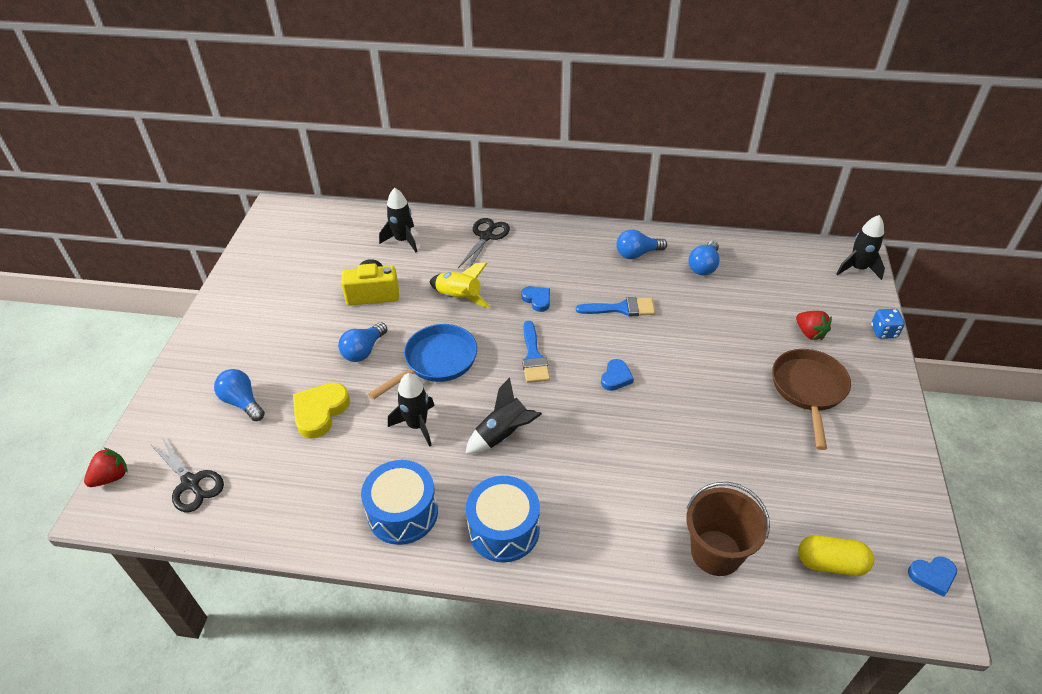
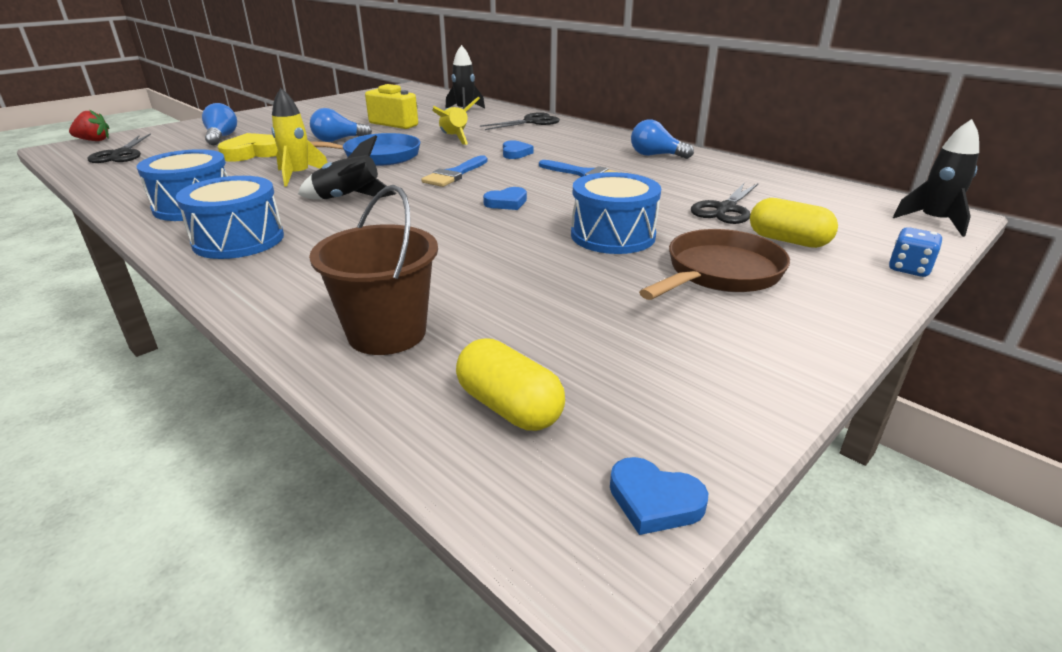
camera: 35 degrees right, 15 degrees down
(417, 425) = (298, 176): black rocket -> yellow rocket
(703, 266) = (718, 176): blue light bulb -> none
(719, 381) = (612, 235): none -> blue drum
(748, 312) = (725, 209): none -> black scissors
(810, 333) = (788, 240): red strawberry -> yellow capsule

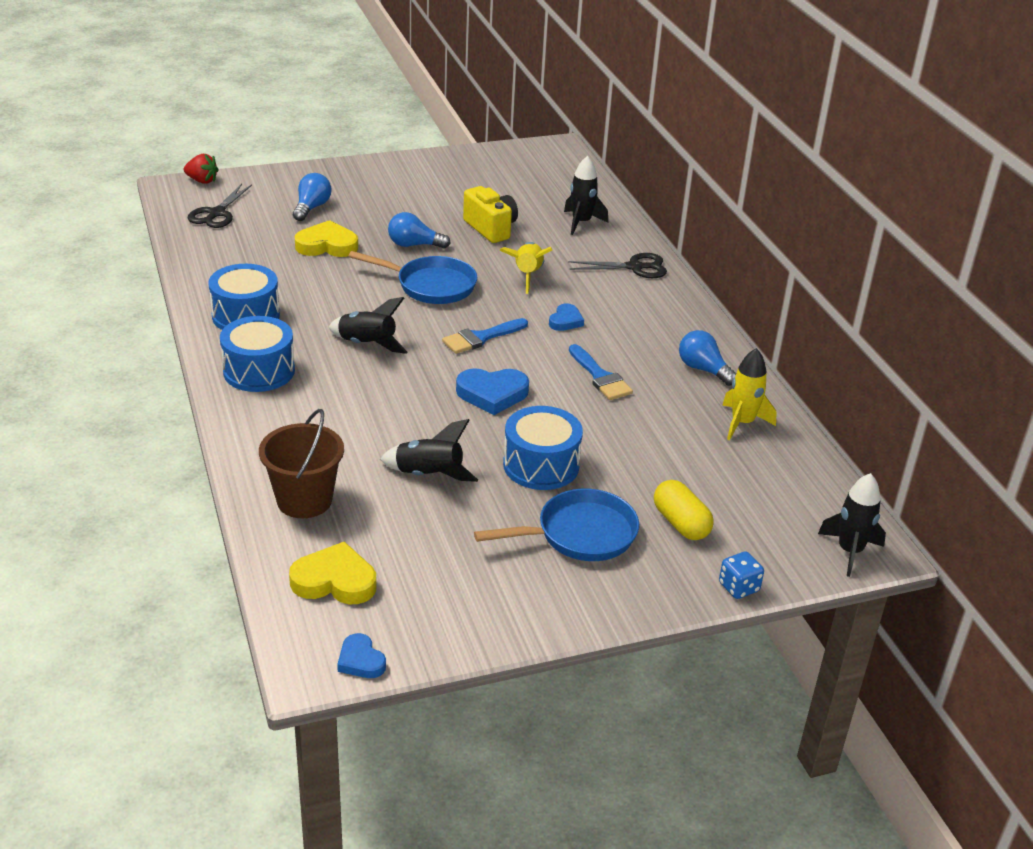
camera: 25 degrees right, 5 degrees up
(298, 176) = (346, 296): yellow rocket -> yellow rocket (742, 423)
(506, 203) = (492, 394): blue heart -> blue heart, size x1.67
(509, 407) = (334, 581): yellow capsule -> yellow heart
(512, 271) = (429, 475): none -> black rocket
(719, 273) = (580, 534): brown pan -> blue pan
(725, 209) = (675, 468): black scissors -> none

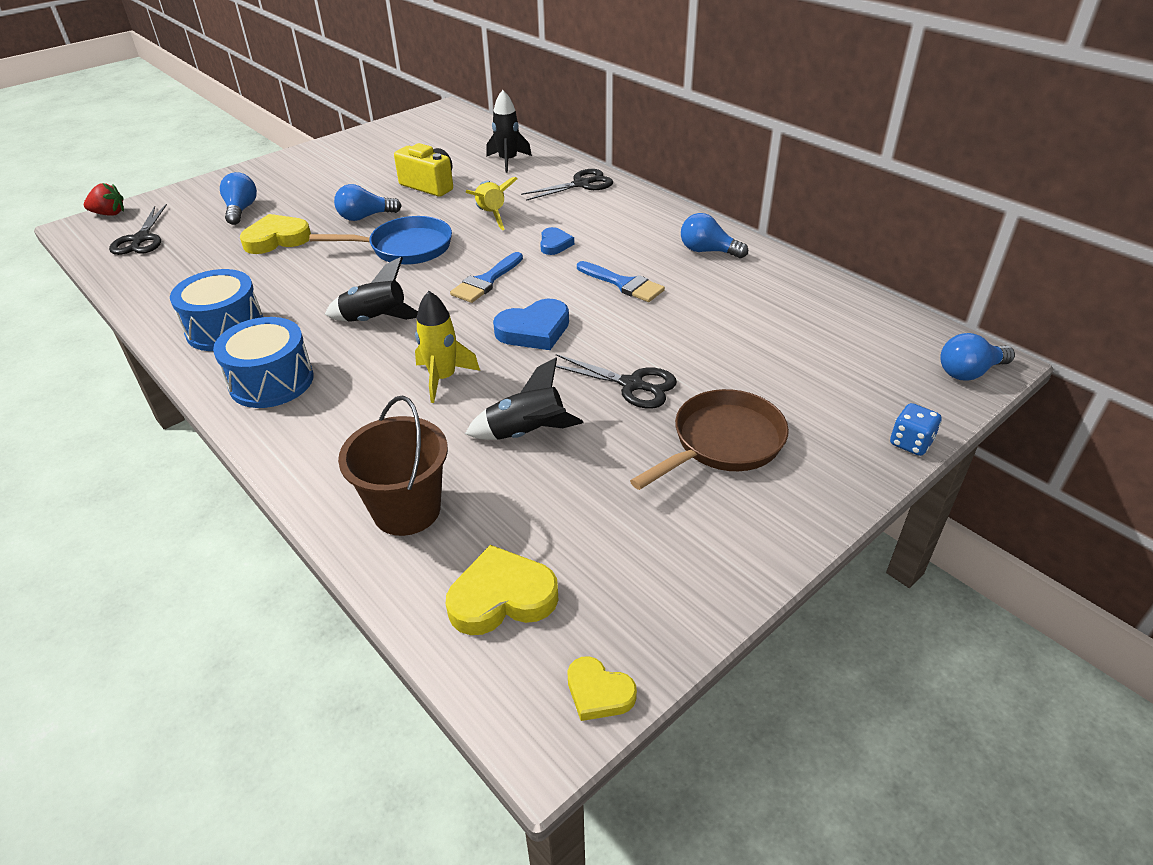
camera: 20 degrees left, 5 degrees up
(360, 660) = (598, 692): blue heart -> yellow heart
(541, 465) = (632, 385): blue drum -> black scissors
(580, 534) = (722, 443): blue pan -> brown pan
(681, 523) = (806, 397): yellow capsule -> none
(742, 423) = (779, 287): yellow rocket -> yellow rocket (443, 378)
(850, 551) = (969, 372): black rocket -> blue light bulb

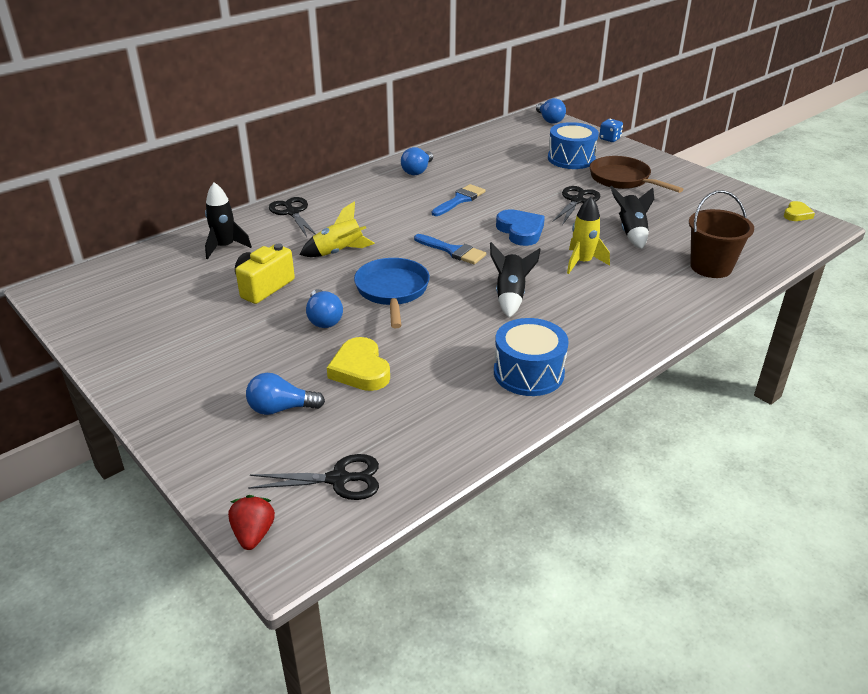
camera: 90 degrees left, 5 degrees down
(271, 381) = (600, 335): blue drum -> blue drum (571, 159)
(502, 597) = (758, 237): yellow heart -> none
(555, 244) = (398, 224): blue heart -> none

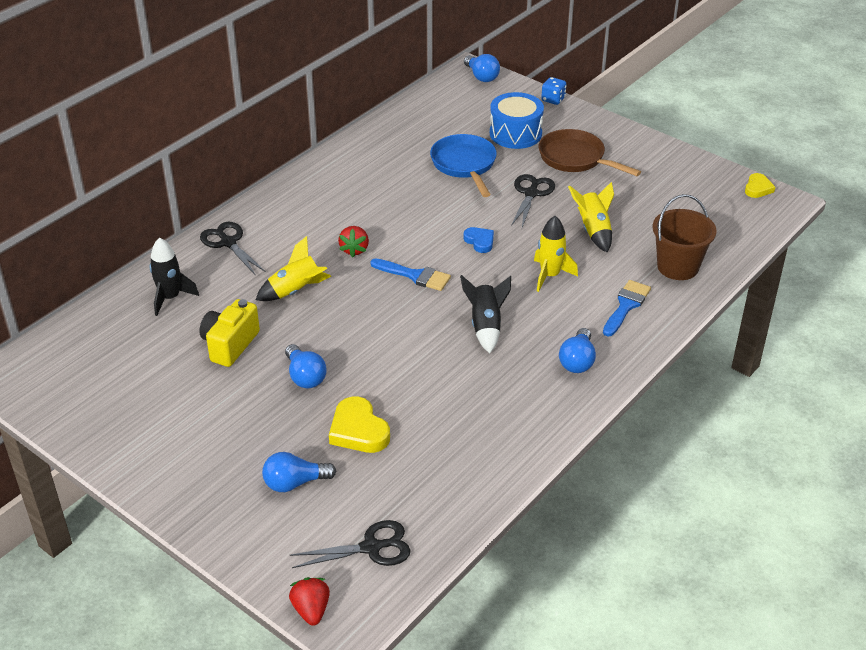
camera: 10 degrees left, 5 degrees up
(392, 291) = (365, 334): blue pan -> blue pan (464, 165)
(403, 227) = (354, 249): none -> red strawberry
(417, 171) = (350, 168): blue light bulb -> blue light bulb (577, 361)
(460, 200) = (406, 205): blue brush -> blue brush (626, 306)
(520, 231) = (480, 241): blue heart -> blue heart, size x0.60
(528, 373) = (520, 413): blue drum -> none
(631, 232) = (593, 230): black rocket -> yellow rocket

